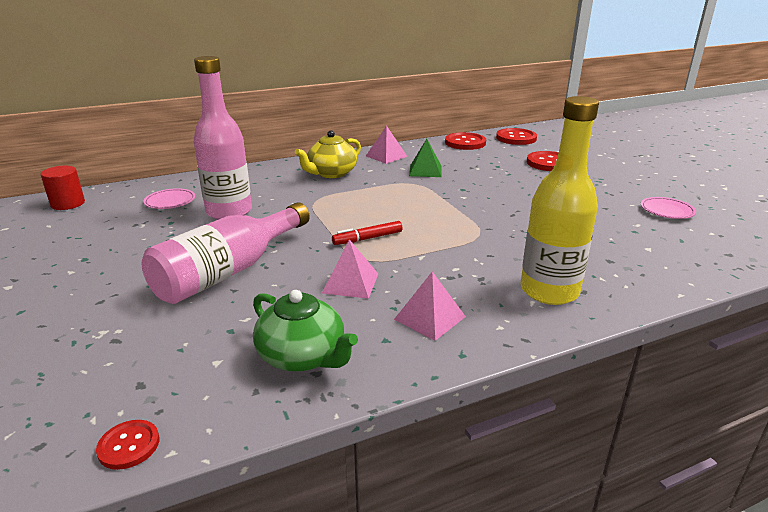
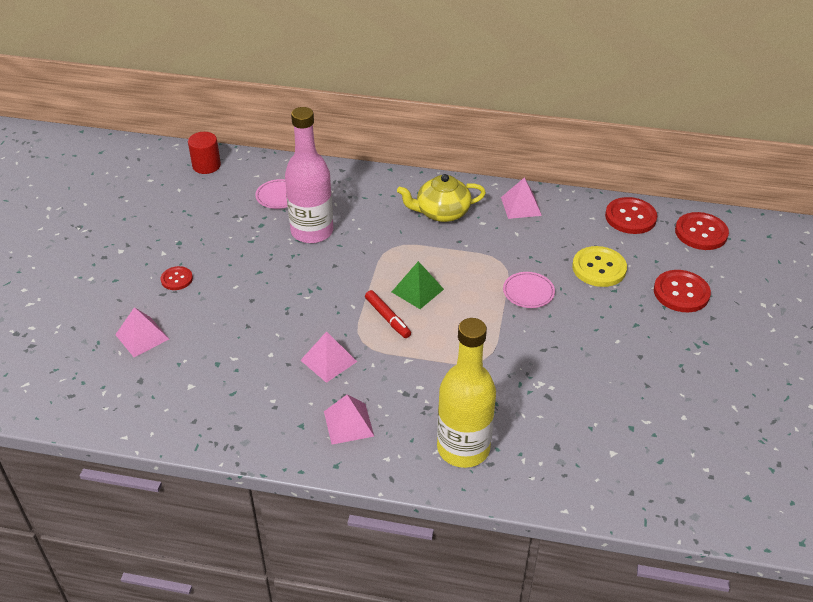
camera: 35 degrees right, 15 degrees up
(105, 345) = (142, 337): none -> pink pyramid
(129, 446) = (109, 420): red button -> red button (177, 279)
(228, 271) = (258, 304): pink bottle -> none
(303, 356) = (240, 410): green teapot -> none
(367, 238) = (387, 318): red marker -> red marker turned 135 degrees counterclockwise
(425, 170) = (534, 247): green pyramid -> green pyramid (417, 290)
(483, 167) = (599, 268): none -> yellow button
(667, 211) = (705, 420): pink plate -> pink plate (528, 292)

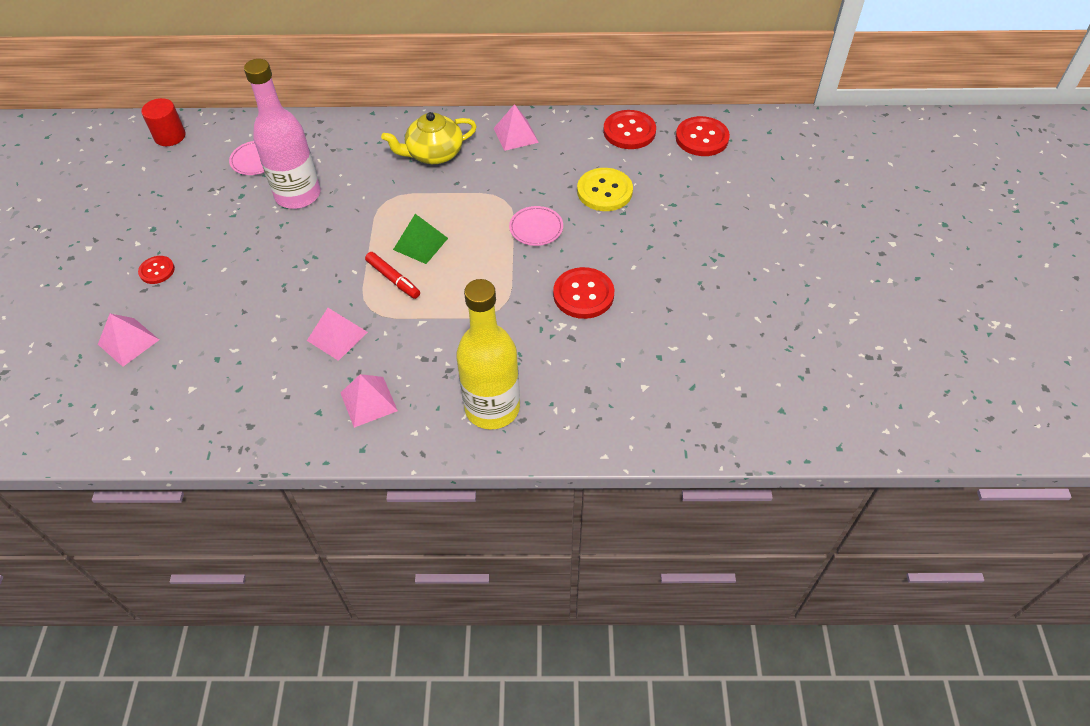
camera: 10 degrees left, 10 degrees up
(681, 293) = (690, 205): red button -> red button (583, 294)

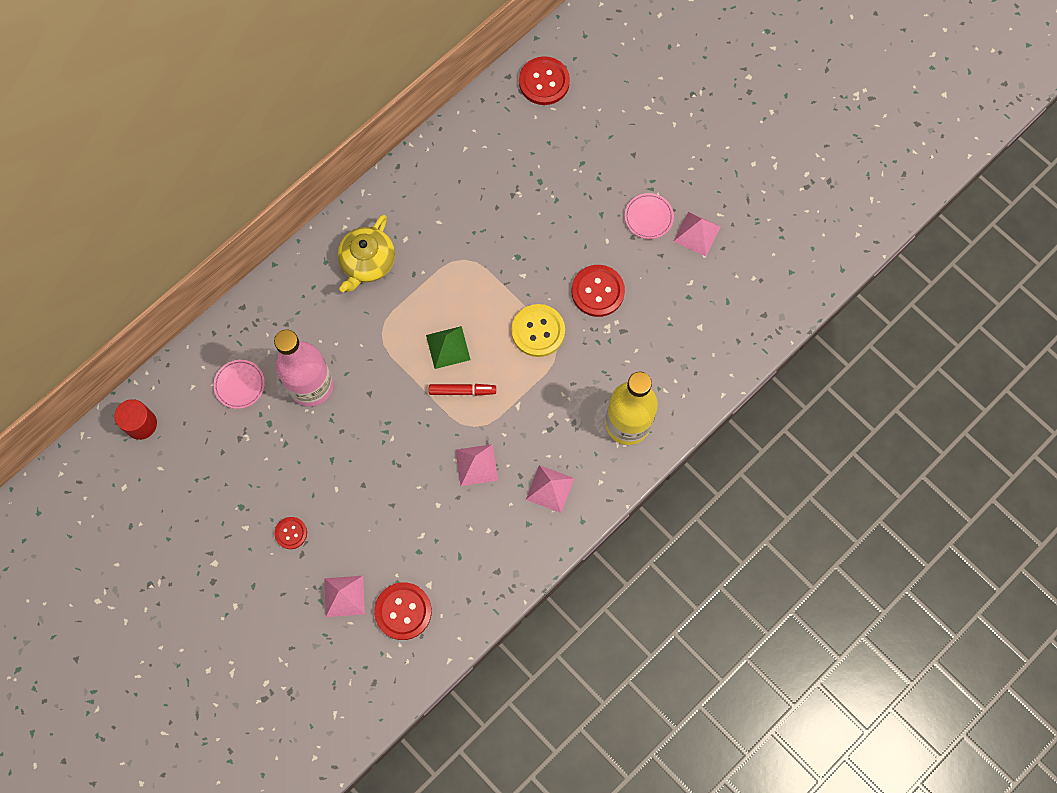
camera: 45 degrees left, 20 degrees up
(516, 135) = (408, 192): pink pyramid -> pink pyramid (697, 234)
(536, 228) = (512, 265): pink plate -> pink plate (648, 217)
(604, 191) = (525, 191): yellow button -> yellow button (538, 331)
(629, 131) = (487, 119): red button -> red button (403, 611)

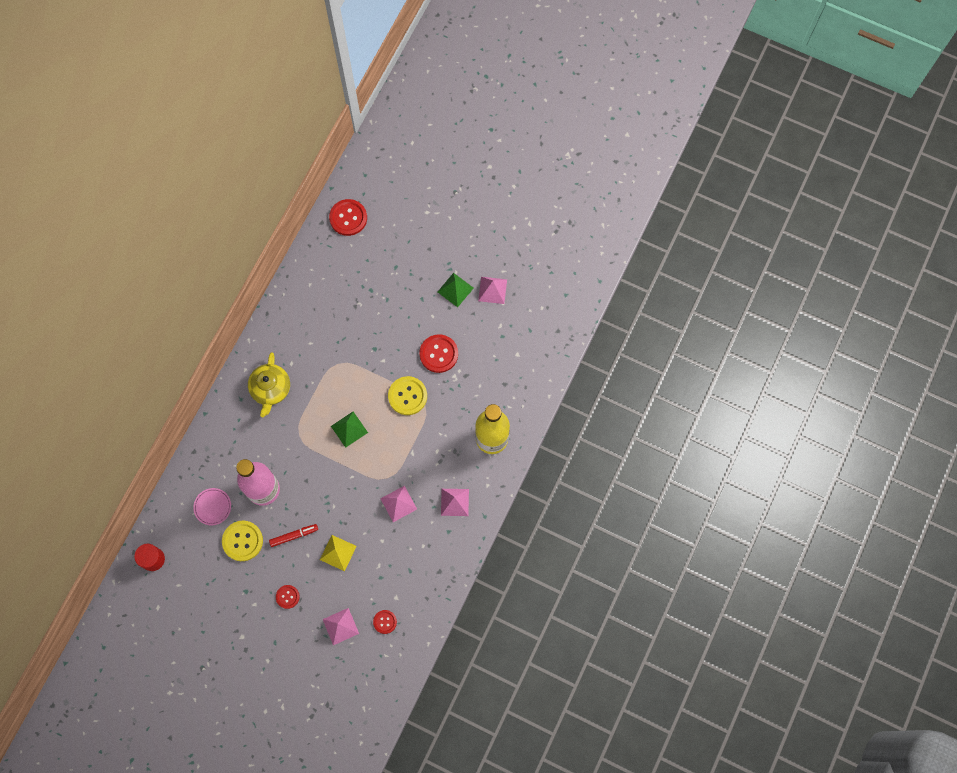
camera: 20 degrees left, 0 degrees up
(261, 441) = (242, 541): none -> yellow button
(375, 500) = (338, 553): none -> yellow pyramid
(403, 611) = (385, 622): red button -> red button, size x0.58
(462, 391) = (370, 456): red marker -> red marker (294, 536)
(648, 217) = (455, 290): pink plate -> green pyramid

